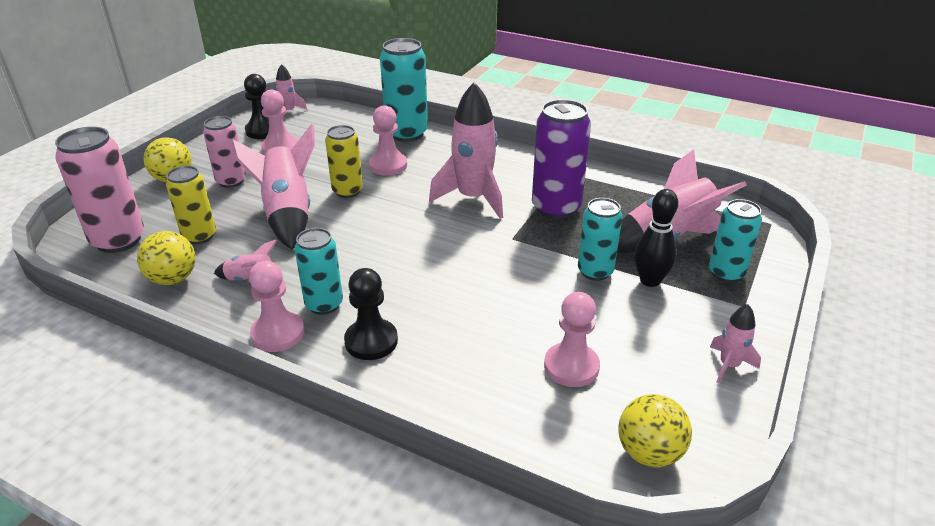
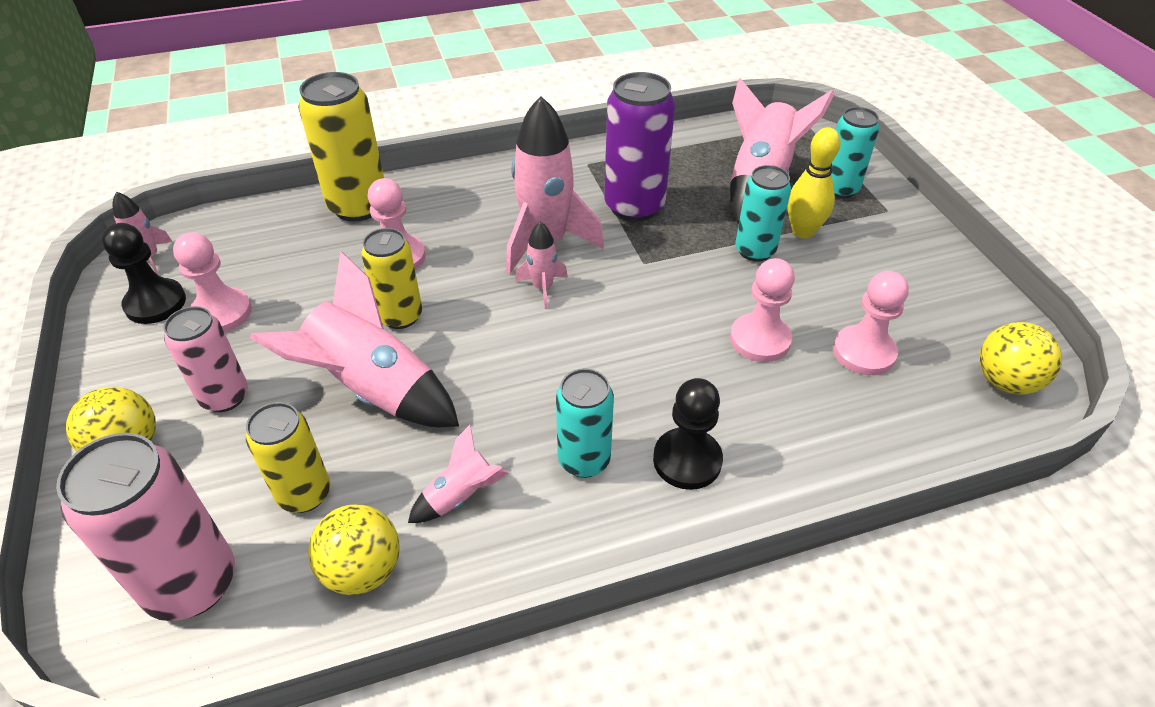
camera: 45 degrees left, 10 degrees up
(278, 333) = (590, 528): pink pawn -> pink pawn (760, 340)
(406, 134) = (358, 206): turquoise can -> yellow can
(650, 280) = (803, 231): black bowling pin -> yellow bowling pin
(729, 365) = (947, 269): pink rocket -> pink rocket (542, 288)

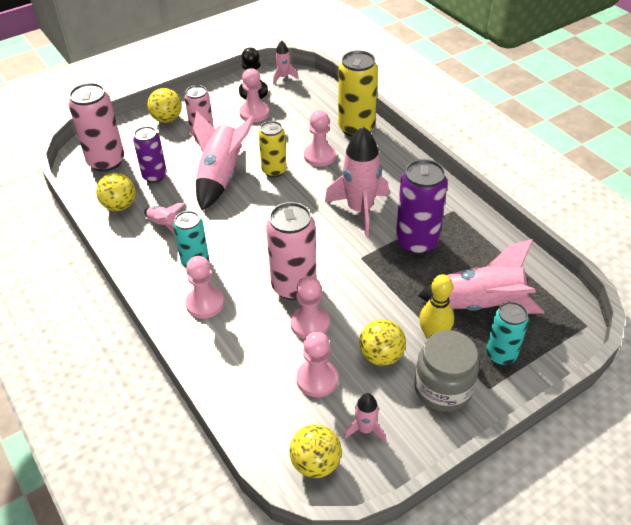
camera: 75 degrees right, 0 degrees up
(304, 494) = (155, 176): yellow can -> purple can
(542, 288) = (318, 218): pink rocket -> pink rocket (365, 429)
(680, 343) = (294, 286): none -> pink can
(687, 460) = (205, 303): black pawn -> pink pawn
(755, 250) = (398, 311): turquoise can -> none
(829, 283) = (381, 356): none -> yellow ball
(887, 244) = (443, 389): none -> grey jar

